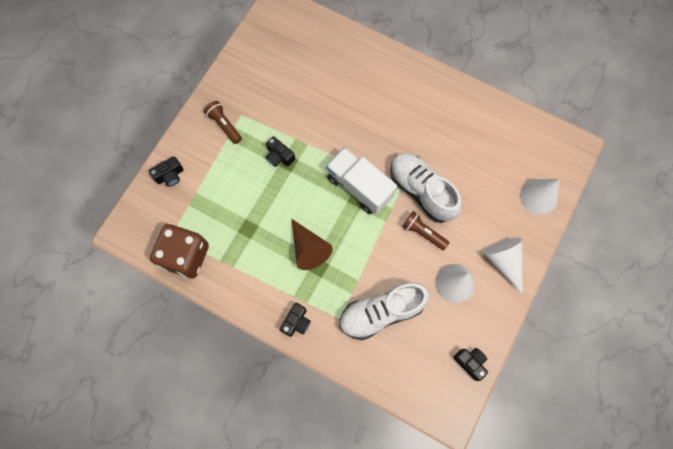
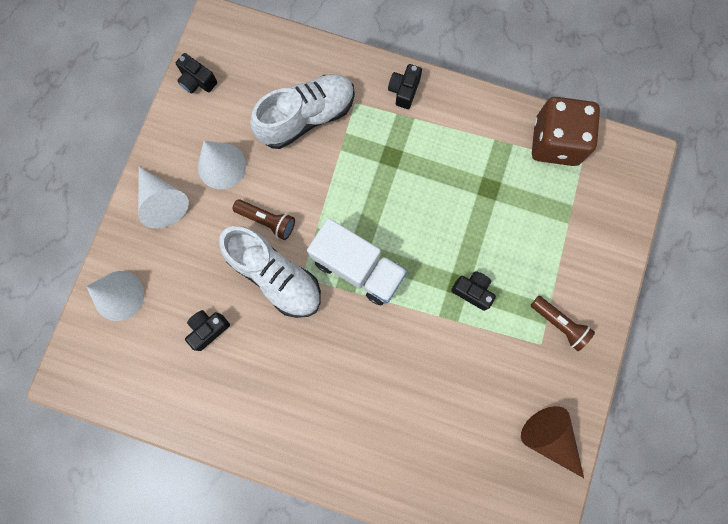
camera: 170 degrees right, 5 degrees up
(170, 175) = (609, 240): black camera -> black camera (208, 329)
(308, 248) = (407, 176): brown cone -> brown cone (549, 438)

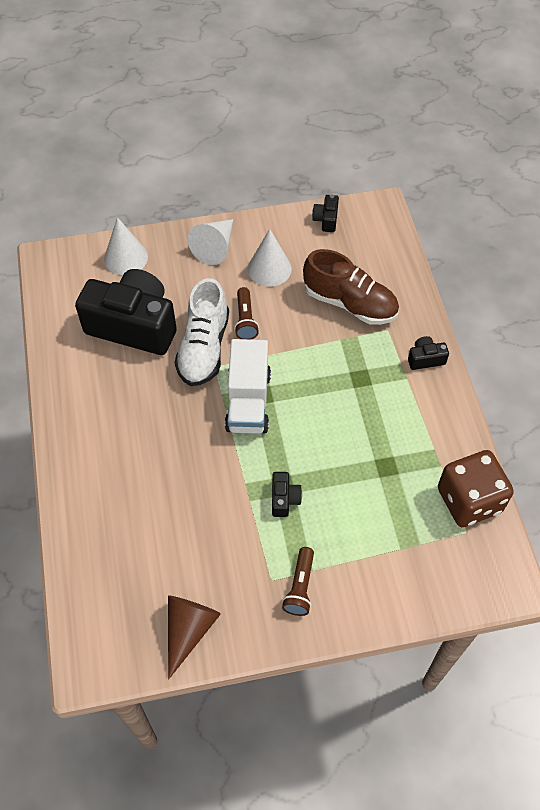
camera: 60 degrees right, 20 degrees down
(208, 329) = (134, 325): black camera -> black camera, size x2.49
(306, 117) = (350, 303): white shoe -> brown shoe

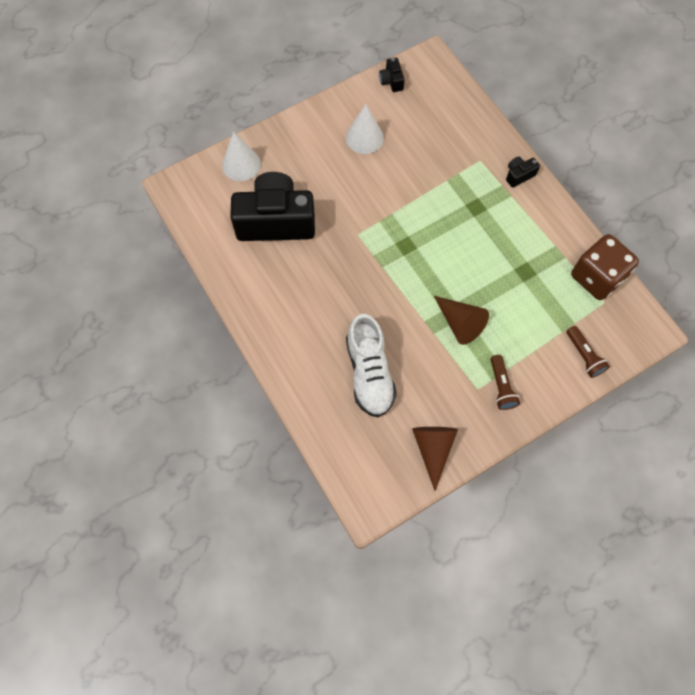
camera: 20 degrees left, 10 degrees up
(204, 348) = (342, 221): white shoe -> white shoe (369, 373)
(215, 247) = (311, 132): white cone -> none
(245, 320) = (364, 187): brown flashlight -> brown flashlight (584, 356)
(248, 401) = (397, 254): white truck -> none
(284, 499) = (460, 323): black camera -> brown cone
(350, 303) = (441, 147): brown shoe -> none

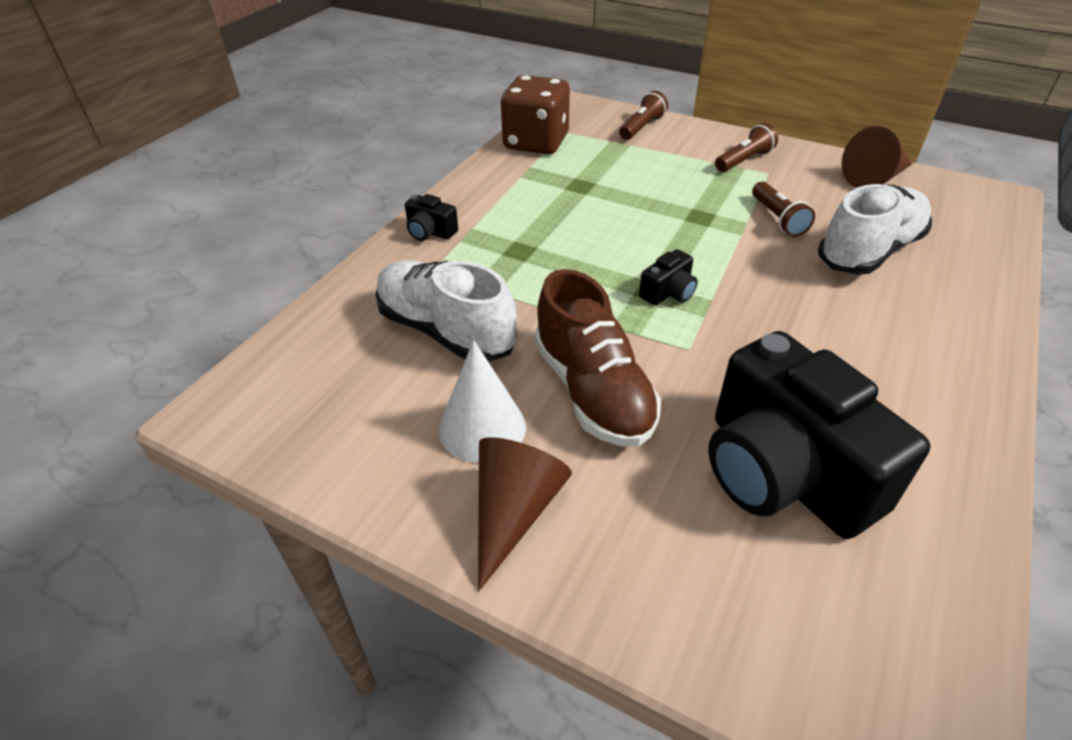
camera: 120 degrees left, 25 degrees down
(241, 164) = (726, 622): white cone -> none
(358, 184) = (593, 391): none -> brown shoe
(391, 81) = (306, 448): black camera -> black camera (668, 292)
(426, 352) = (778, 219): none -> brown flashlight
(431, 149) = (446, 331): none -> white shoe
(460, 323) = (708, 208): brown cone -> brown cone (514, 512)

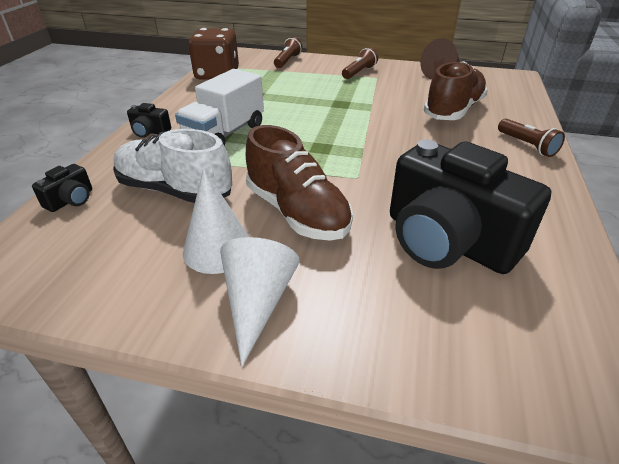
camera: 15 degrees left, 5 degrees down
(514, 512) = (257, 302): brown cone -> white cone
(526, 249) = (225, 134): none -> white truck
(668, 292) = (333, 147): black camera -> black camera (71, 200)
(778, 219) = (391, 100): brown flashlight -> brown flashlight (527, 145)
(869, 251) = (453, 110): white shoe -> brown shoe

